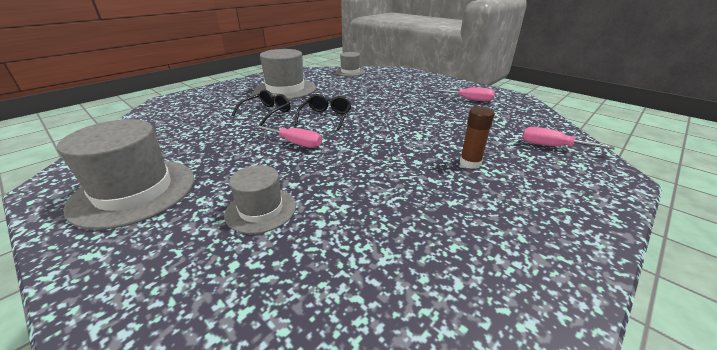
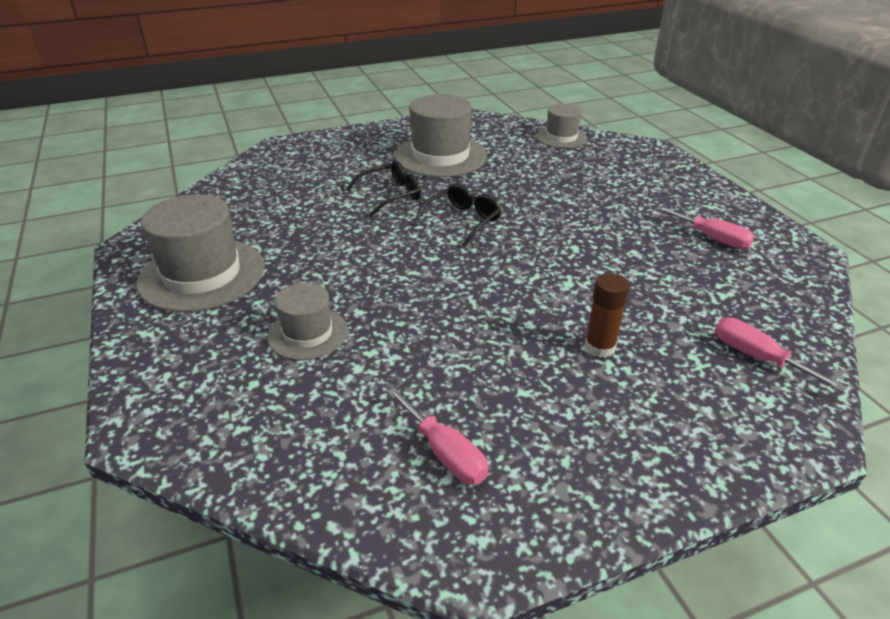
camera: 25 degrees right, 5 degrees up
(296, 143) = (397, 255): pink screwdriver -> pink screwdriver (445, 453)

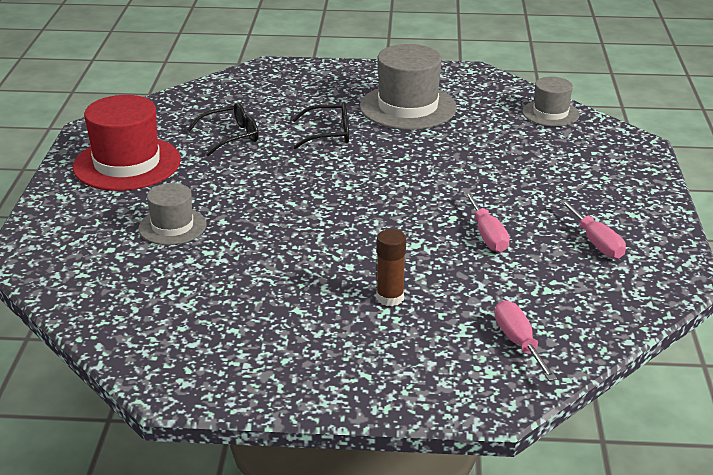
camera: 25 degrees right, 5 degrees down
(202, 274) = (127, 164): grey hat -> red hat
(445, 453) = (205, 329): pink screwdriver -> pink screwdriver (487, 235)
(462, 221) = (372, 171): black glasses -> black glasses (231, 136)

